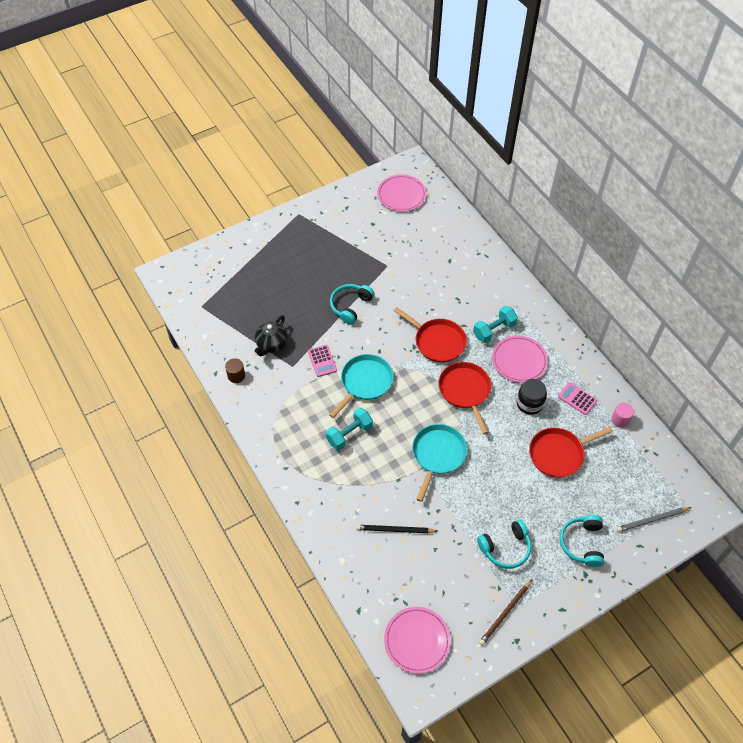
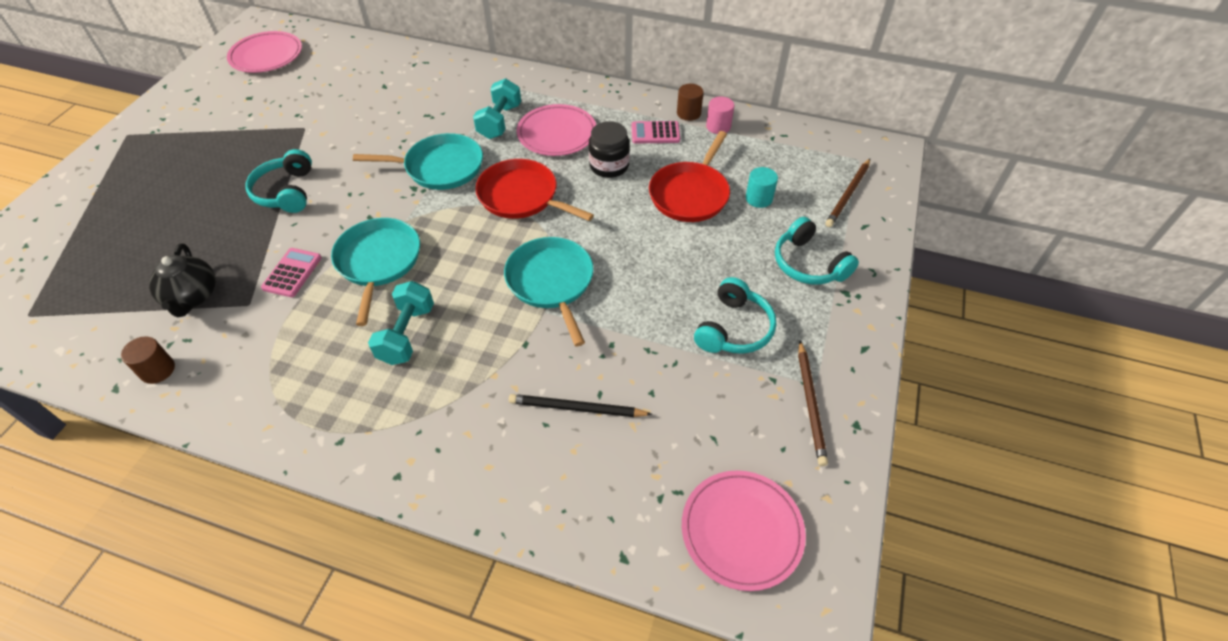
camera: 40 degrees left, 5 degrees down
(322, 361) = (292, 273): pink calculator -> pink calculator turned 105 degrees counterclockwise
(395, 530) = (576, 408): black pencil -> black pencil turned 45 degrees clockwise
(437, 341) = (440, 167): red pan -> turquoise pan
(595, 484) = (758, 198): none -> turquoise cylinder
(611, 398) = (688, 113): none -> brown cylinder
(652, 520) = (848, 195): grey pencil -> brown pencil

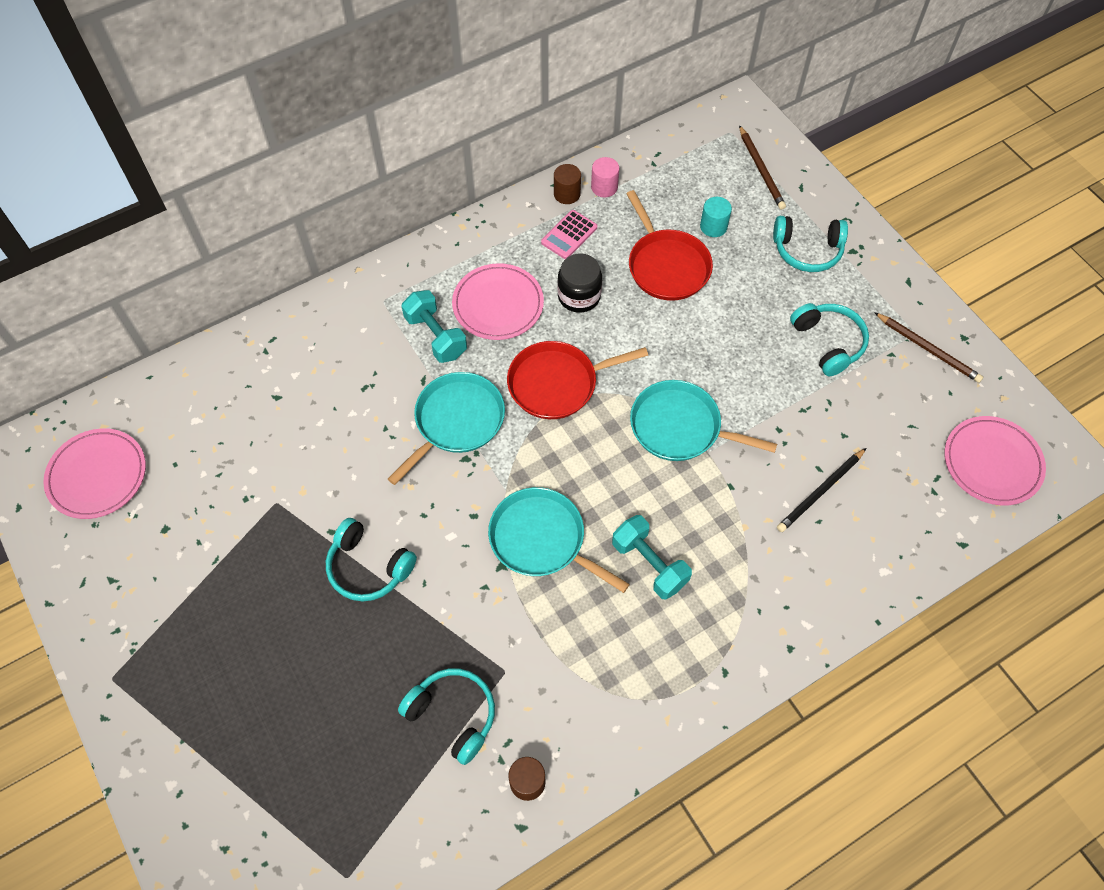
camera: 50 degrees left, 10 degrees up
(193, 297) = (453, 715): black teapot -> turquoise headphones
(292, 273) = (494, 616): pink calculator -> none

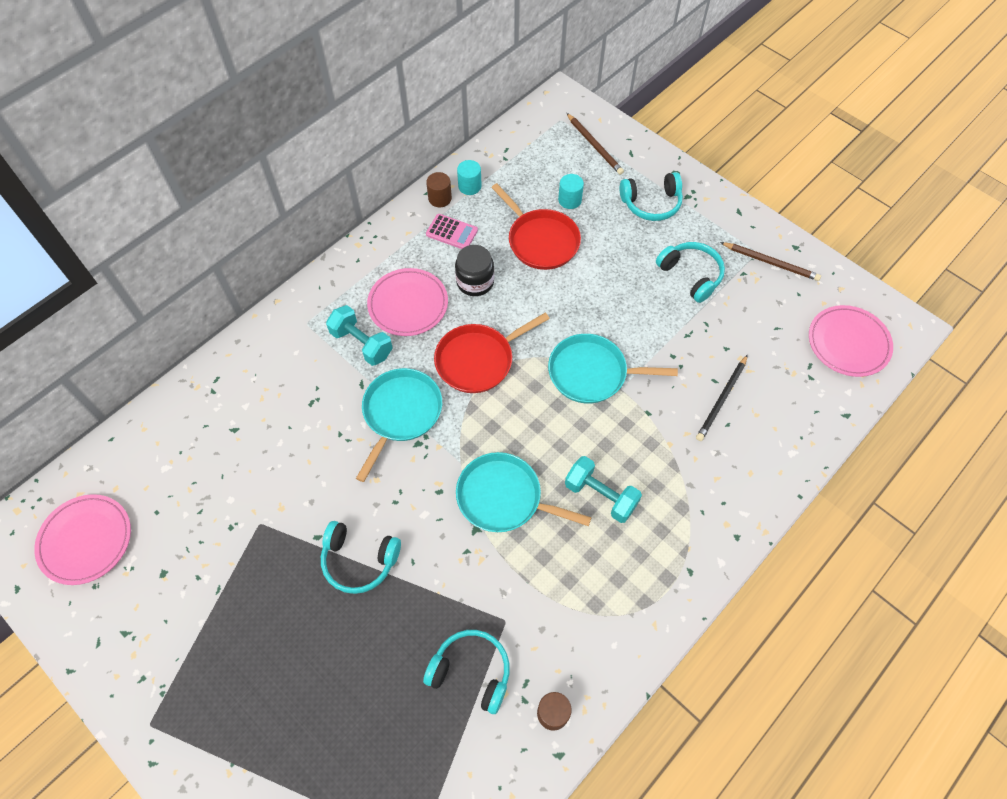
camera: 15 degrees left, 0 degrees up
(569, 235) = (451, 232): pink calculator -> pink calculator turned 90 degrees counterclockwise
(604, 187) = (469, 186): pink cylinder -> turquoise cylinder

